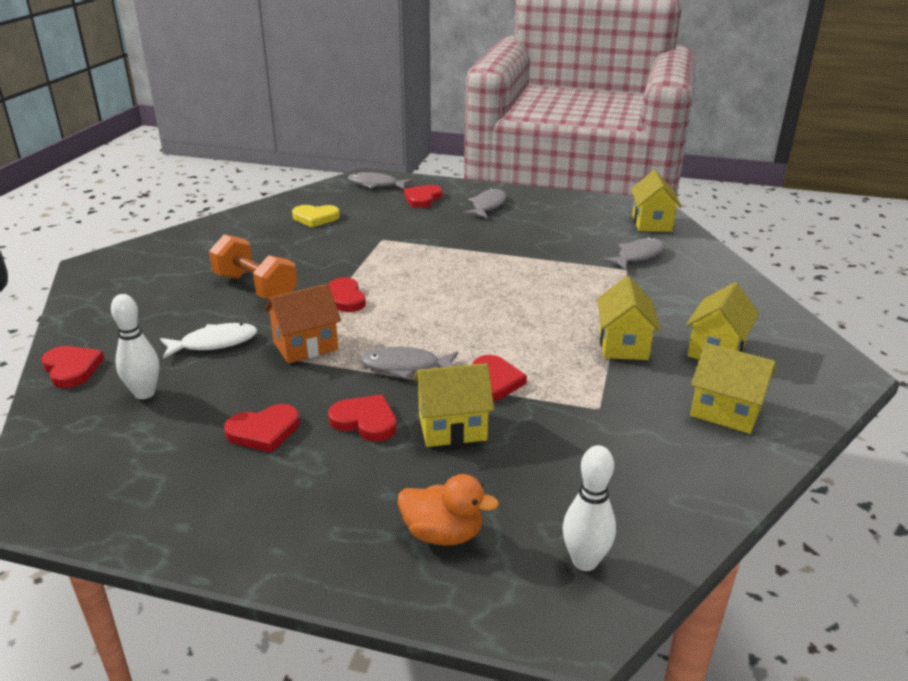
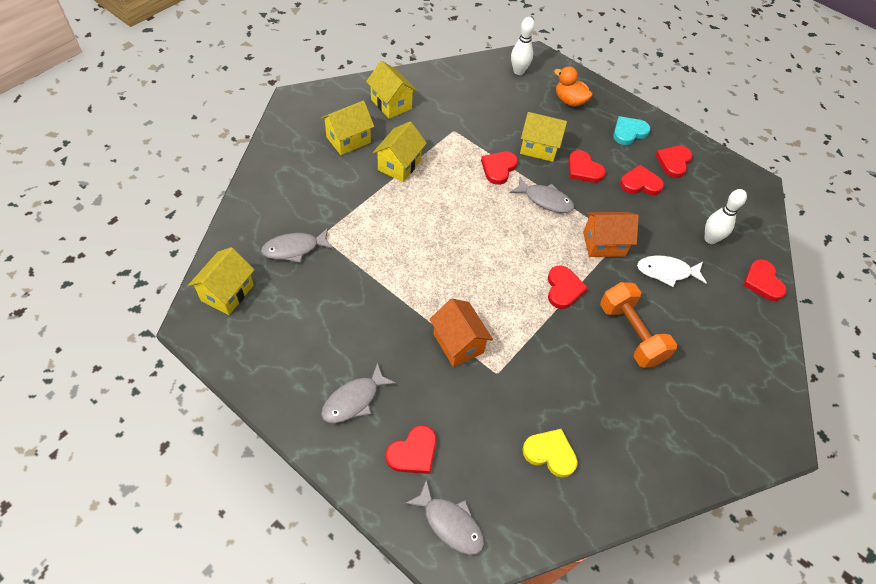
camera: 160 degrees left, 25 degrees up
(203, 485) = (673, 162): none -> red heart
(300, 512) = (629, 132): none -> turquoise heart
(428, 245) = (458, 343): none -> orange house

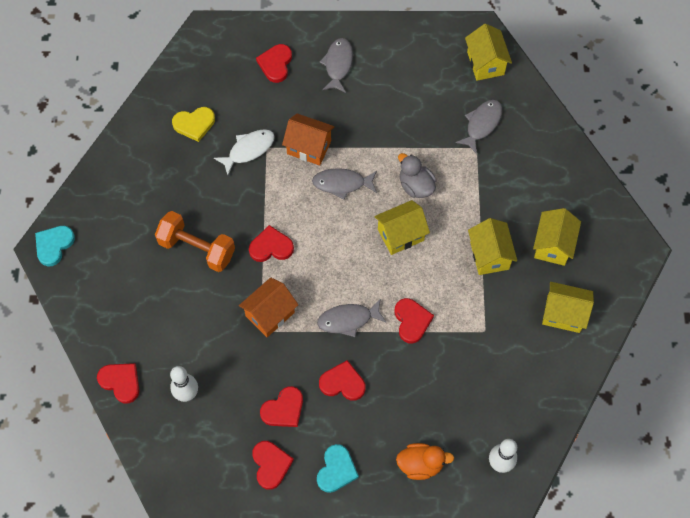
camera: 145 degrees right, 10 degrees up
(400, 245) = (416, 186): none -> grey duck
(450, 523) = (222, 46): grey fish -> grey fish (342, 183)
(539, 148) = (399, 375): yellow house -> yellow house (400, 235)
(563, 289) = (271, 247): red heart -> red heart turned 120 degrees clockwise
(666, 272) = (203, 327): white fish -> white fish (248, 150)
(773, 437) = (54, 245): none -> turquoise heart

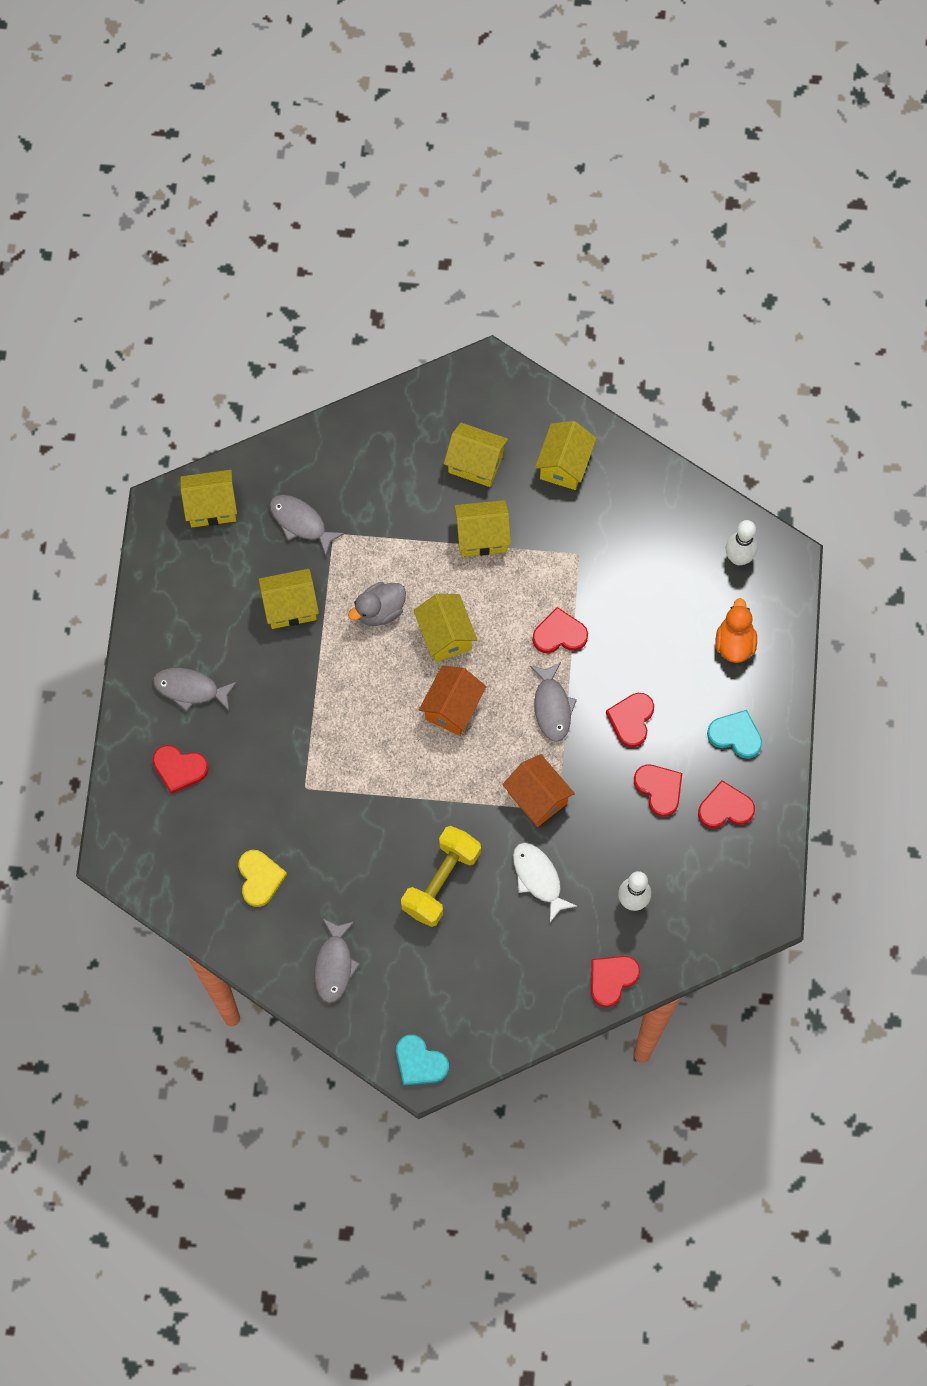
camera: 85 degrees left, 5 degrees up
(197, 248) = (441, 881): orange dumbbell -> yellow dumbbell
(248, 150) = (306, 810): white fish -> white fish (538, 878)
(271, 247) = (447, 791): red heart -> none
(309, 147) = (311, 735): orange house -> orange house (452, 708)
(342, 183) = (367, 699): grey fish -> grey fish (334, 965)
(411, 124) = (290, 607): none -> yellow house

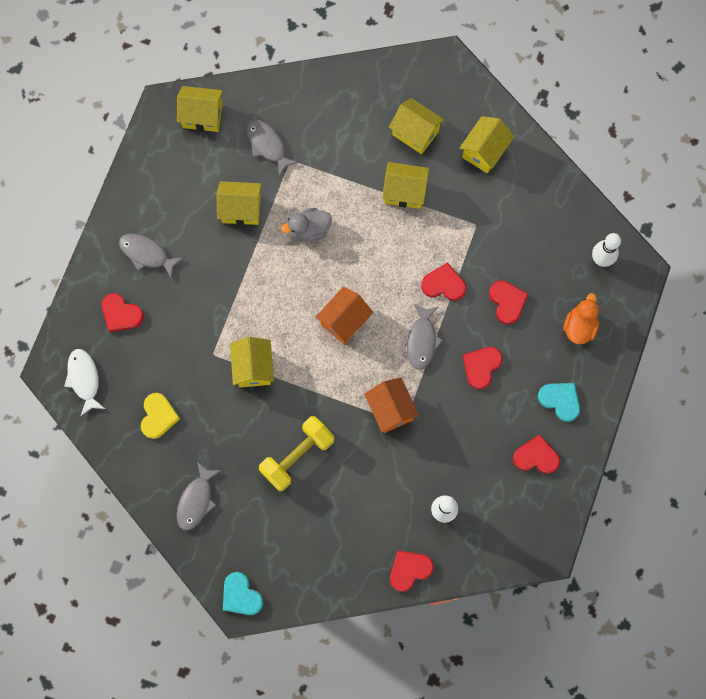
camera: 15 degrees right, 5 degrees up
(445, 635) = (354, 262): yellow house -> yellow house (253, 367)
(538, 878) = (374, 474): white fish -> white fish (84, 379)
(659, 789) = (488, 428): red heart -> red heart (507, 302)

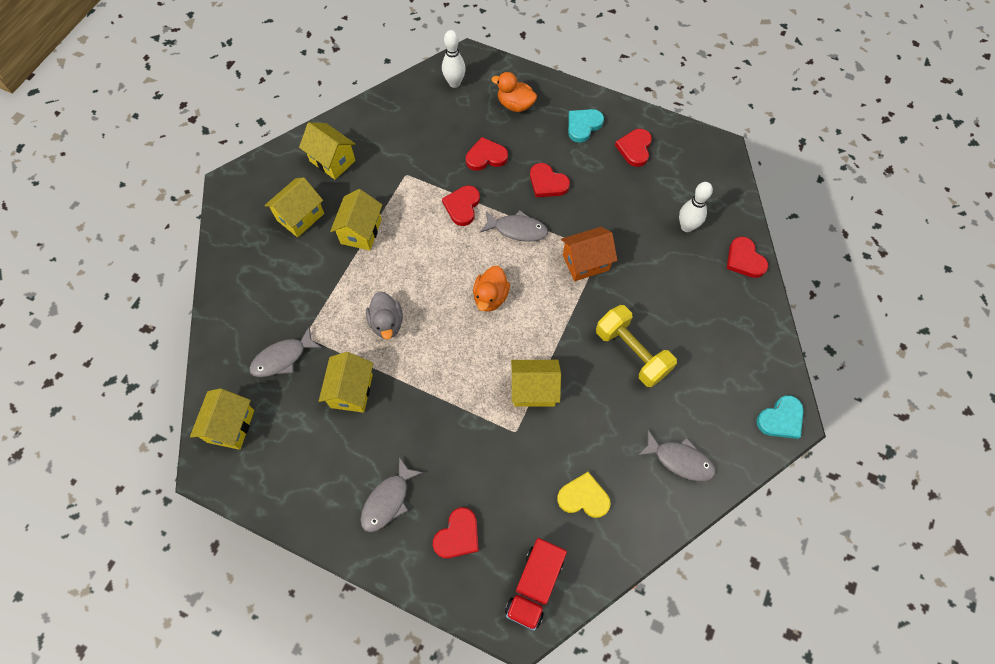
camera: 85 degrees left, 10 degrees down
(84, 379) = (534, 585): white fish -> red truck
(344, 321) = (490, 297): orange house -> orange duck

